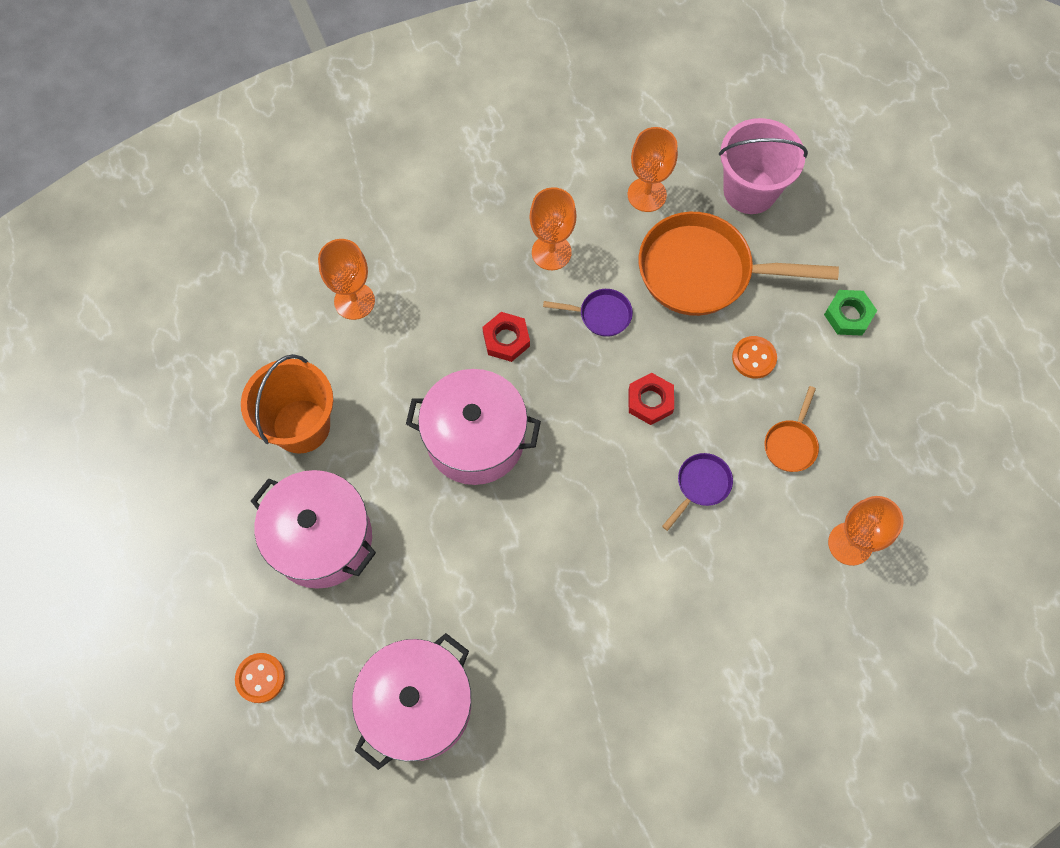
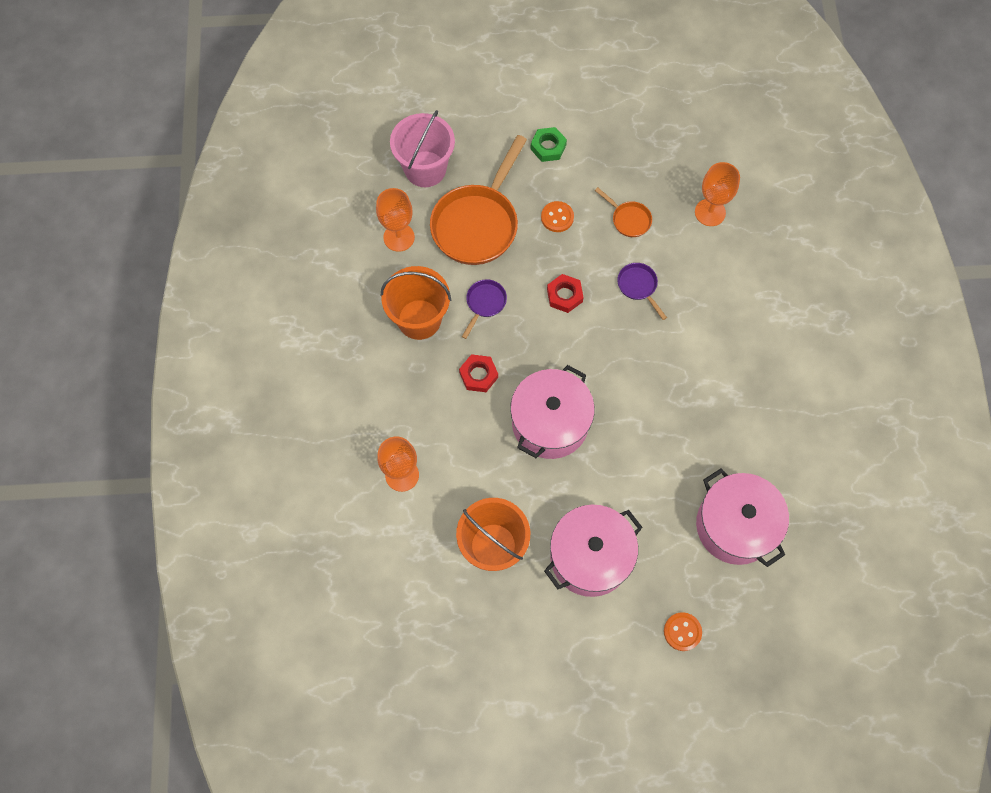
camera: 70 degrees left, 0 degrees up
(551, 252) = (419, 319): orange goblet -> orange bucket

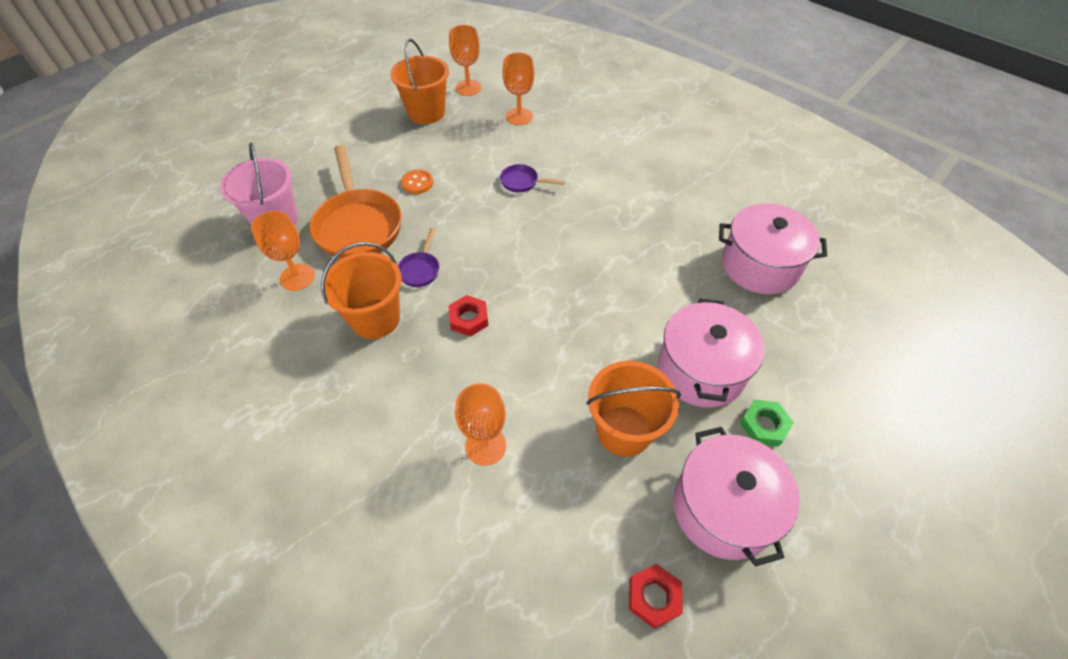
camera: 45 degrees left, 15 degrees down
(484, 304) = (420, 269): purple pan -> purple pan turned 150 degrees counterclockwise
(548, 147) = (365, 150): green nut -> green nut (764, 425)
(550, 423) = (561, 306): pink pot -> pink pot (723, 508)
(564, 295) = (476, 222): red nut -> red nut (654, 597)
(628, 219) = (470, 152): orange pan -> none
(636, 143) = (426, 112): none -> orange bucket
(682, 632) = (822, 361): orange button -> none
(700, 140) = (468, 88): none -> orange goblet

